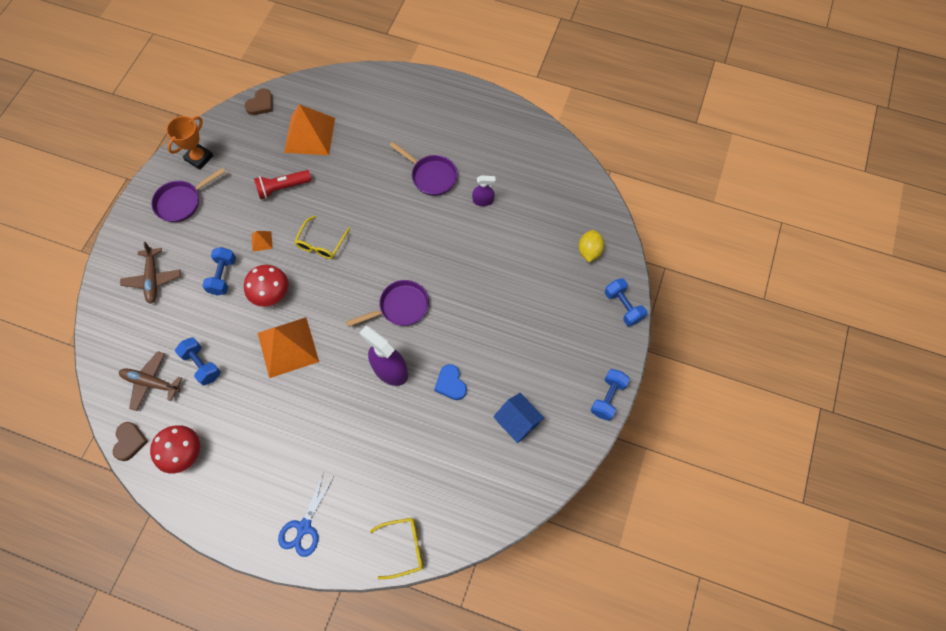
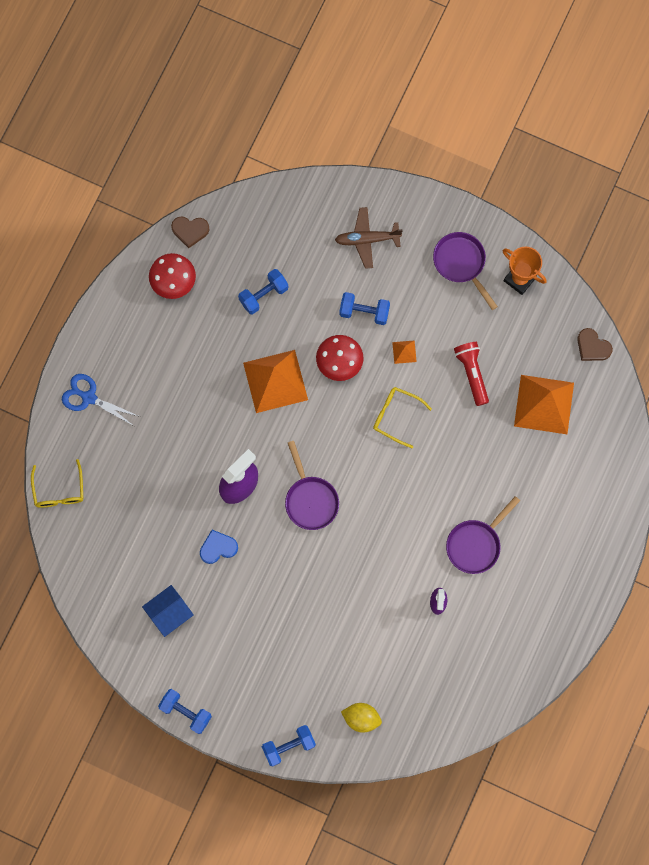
camera: 95 degrees right, 10 degrees up
(151, 382) = (249, 246): brown plane -> none

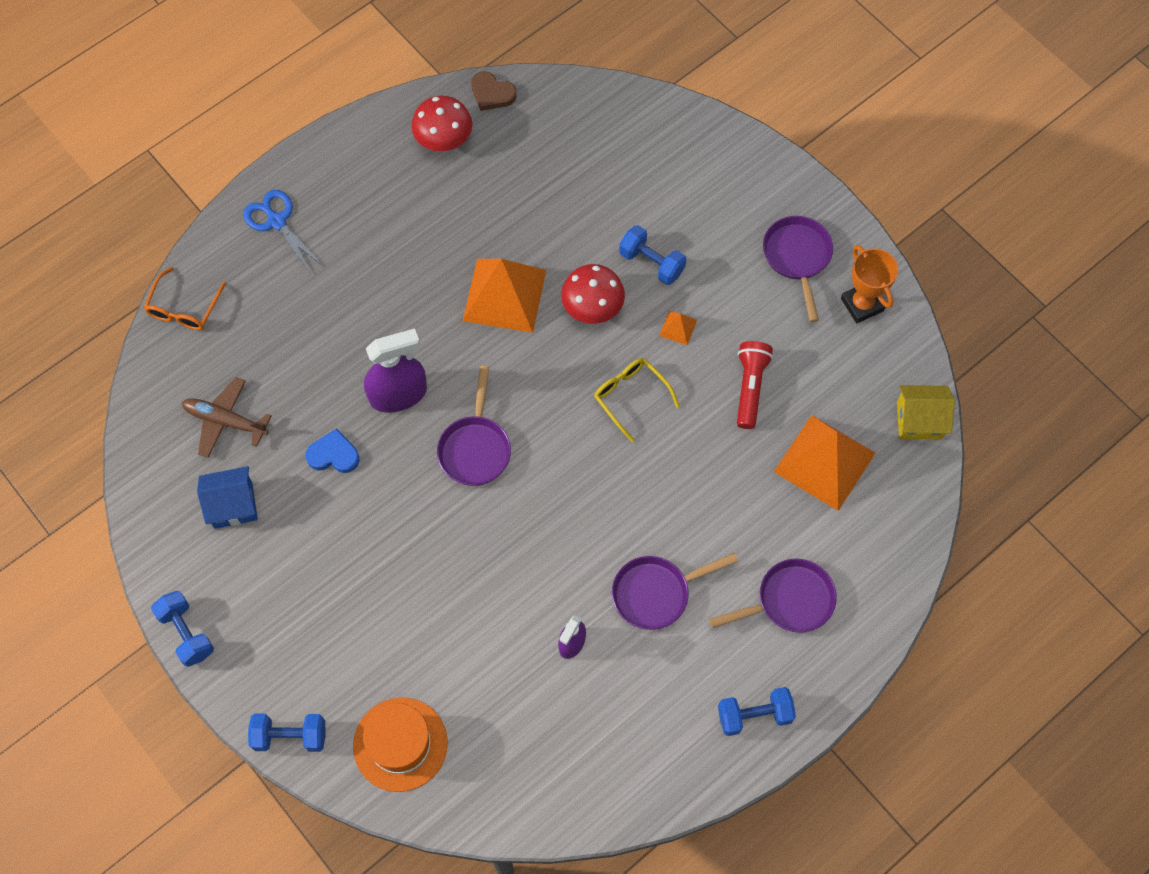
camera: 25 degrees right, 10 degrees down
(59, 490) = (184, 308): yellow glasses -> orange glasses
(263, 295) = (541, 195): blue dumbbell -> blue dumbbell (754, 715)
(361, 718) = (400, 744): yellow lemon -> orange hat
(367, 239) = (695, 185): brown plane -> brown plane (225, 421)
(562, 510) = (789, 601): none -> purple pan
(592, 347) = (919, 420): brown heart -> yellow house

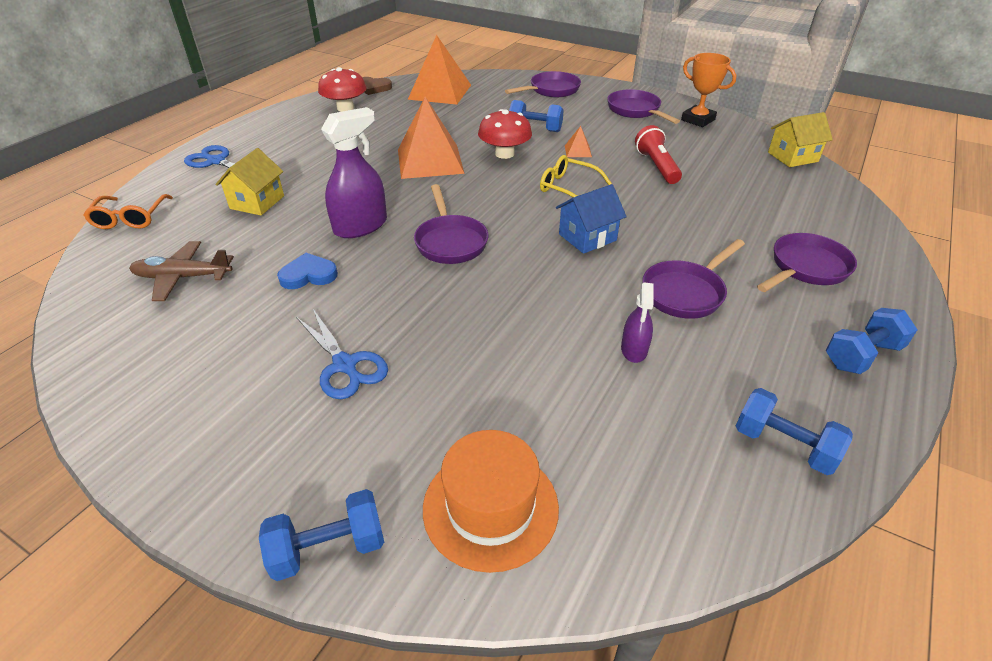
camera: 20 degrees left, 25 degrees down
(186, 633) = (150, 470): blue dumbbell -> blue dumbbell (784, 445)
(233, 505) = (201, 335): blue house -> blue house (587, 237)
(307, 318) = (257, 202): none -> yellow house
(338, 579) = (345, 365): none -> blue scissors
(717, 171) = (551, 90): none -> purple pan
(824, 462) = (749, 188): orange pyramid -> orange pyramid (440, 92)

